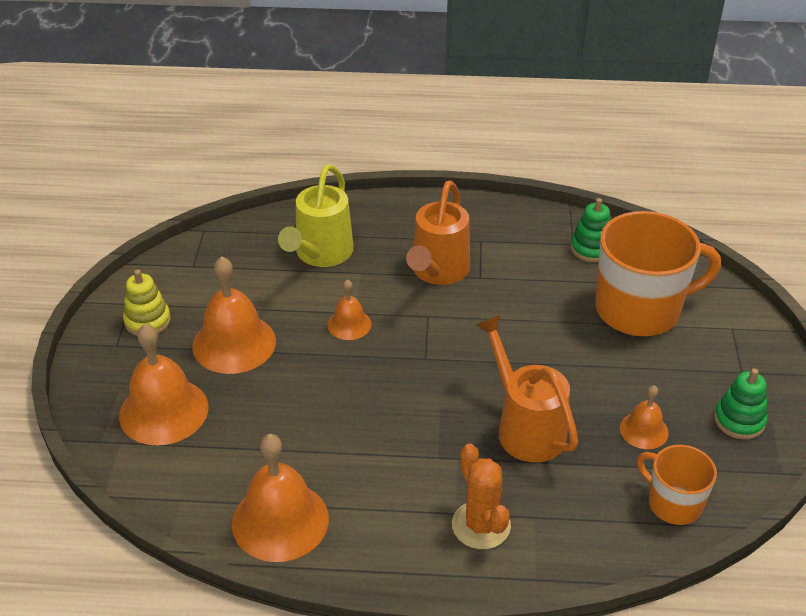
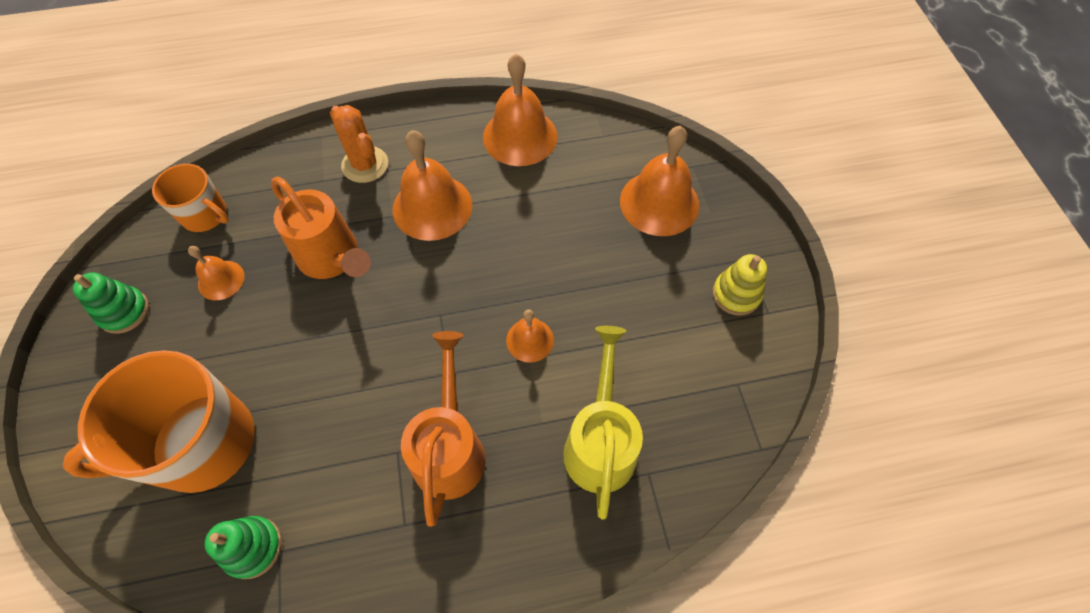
camera: 165 degrees right, 20 degrees up
(234, 343) = (636, 287): orange bell -> orange bell (432, 207)

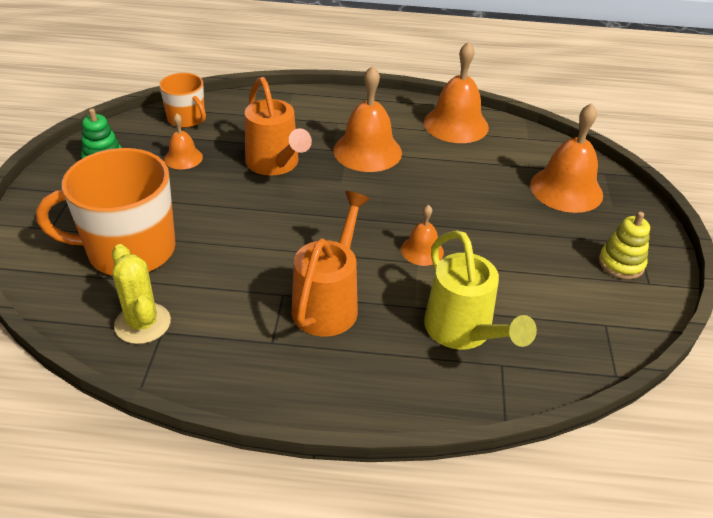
camera: 15 degrees right, 20 degrees down
(253, 547) = (142, 323): green stacking toy -> yellow cactus
(365, 165) = (322, 115): orange cactus -> none
(600, 442) = (463, 332): yellow watering can -> yellow watering can turned 135 degrees clockwise

